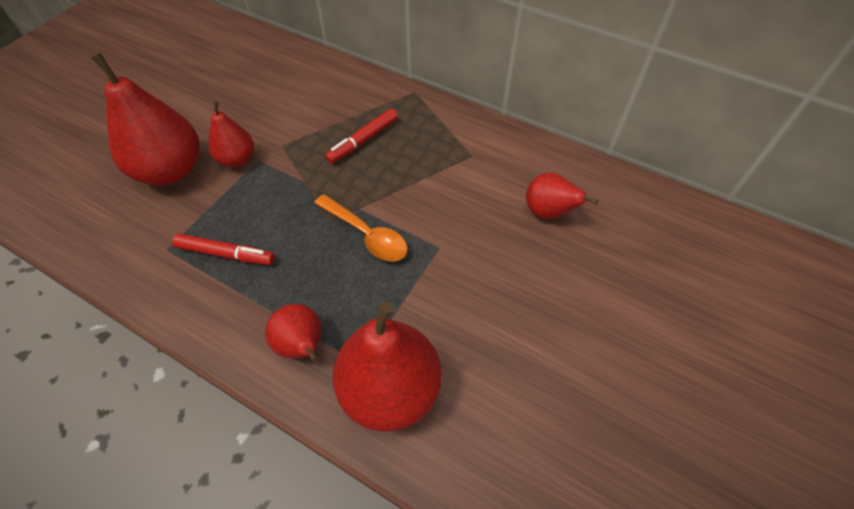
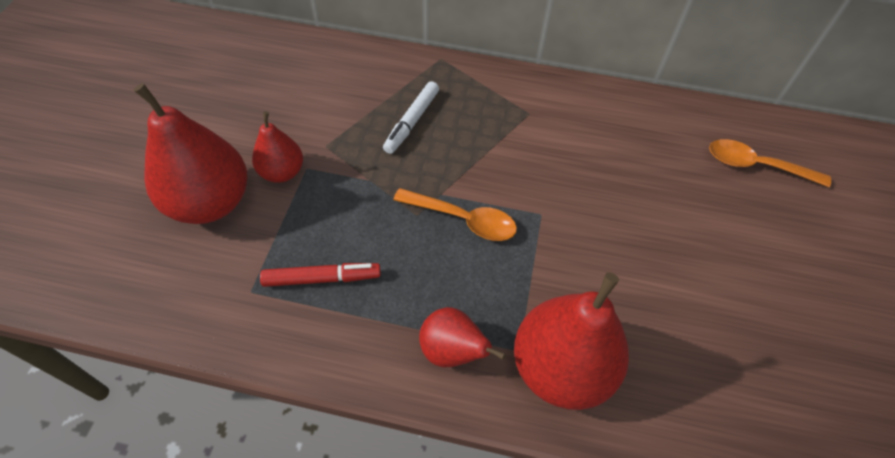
camera: 20 degrees left, 0 degrees up
(363, 140) = (412, 122): red marker -> white marker
(548, 212) = (628, 153): red pear -> none
(674, 254) = (756, 166): none -> orange spoon

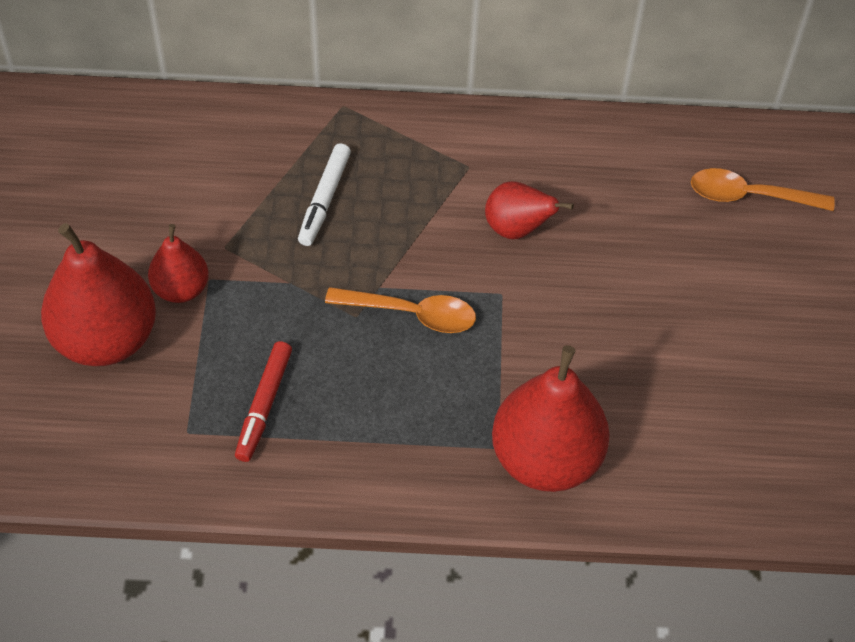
camera: 10 degrees left, 0 degrees up
(322, 278) = (264, 405): red marker -> red marker turned 120 degrees clockwise
(452, 351) = (426, 459): red pear -> red pear (517, 229)

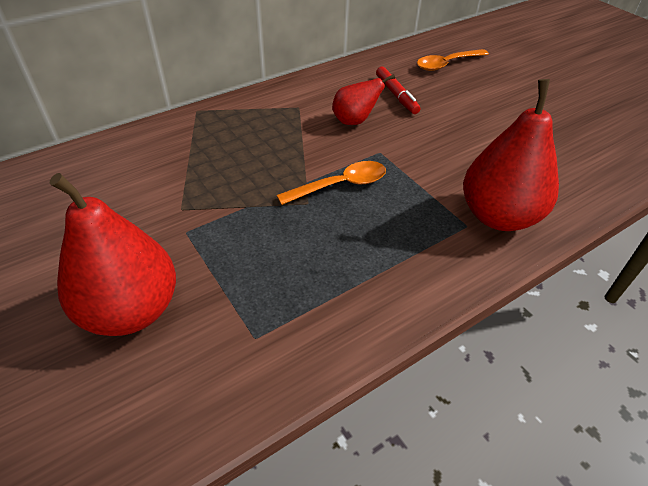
camera: 35 degrees left, 10 degrees down
(181, 289) = (168, 247): red pear -> none
(264, 405) = (297, 286): red marker -> red marker (396, 95)
(324, 200) = (228, 155): white marker -> none

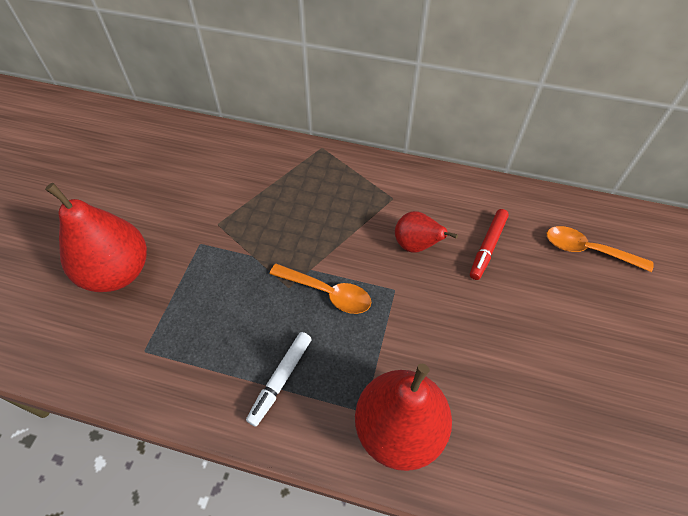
camera: 50 degrees right, 10 degrees up
(391, 256) = (281, 379): none -> white marker

